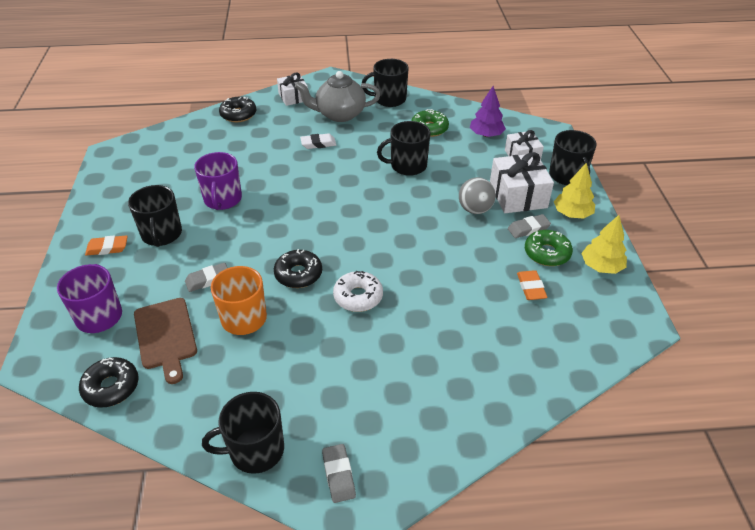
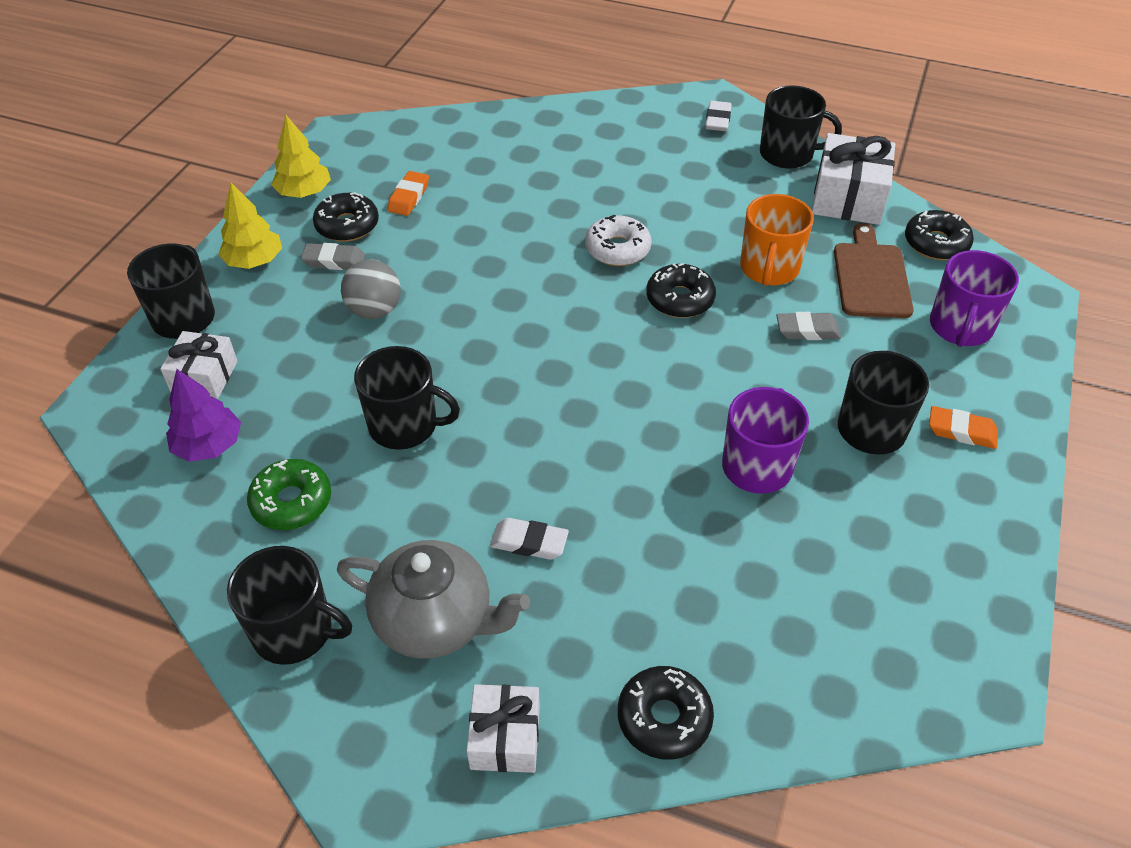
camera: 155 degrees left, 5 degrees up
(338, 475) = (717, 120): grey eraser -> white eraser
(518, 195) = (292, 311): white gift -> white gift (848, 198)
(547, 253) = (347, 225): green donut -> black donut

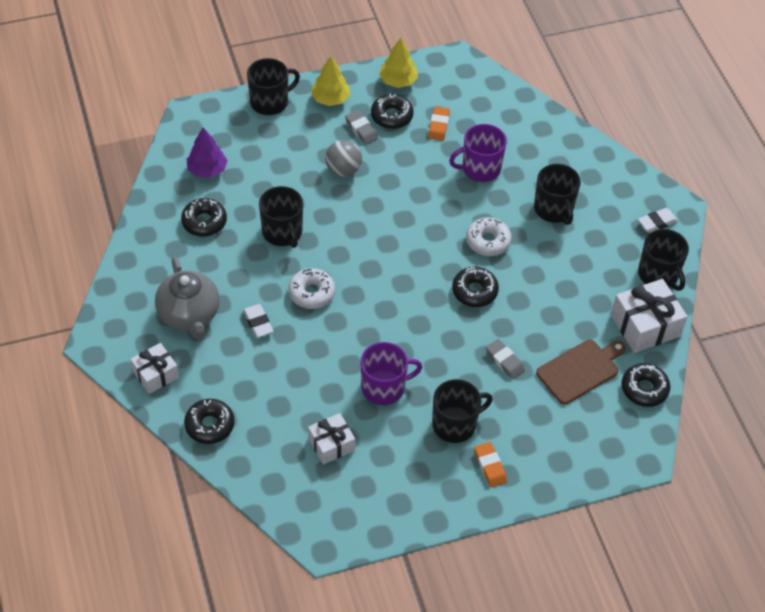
camera: 50 degrees right, 5 degrees up
(204, 377) = (242, 138): white gift -> white gift (331, 444)
(292, 502) = (204, 222): green donut -> black donut
(294, 631) = (144, 270): black mug -> black mug (554, 209)
(409, 197) = (438, 126): orange eraser -> orange eraser turned 60 degrees counterclockwise
(535, 452) = (312, 293): none -> white donut
(769, 269) = (539, 318): orange mug -> none
(960, 327) = (576, 432): purple mug -> purple mug (480, 168)

